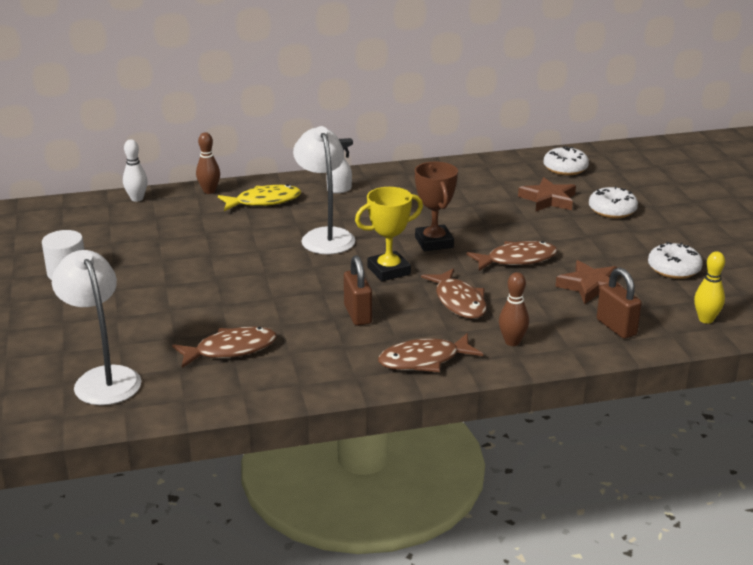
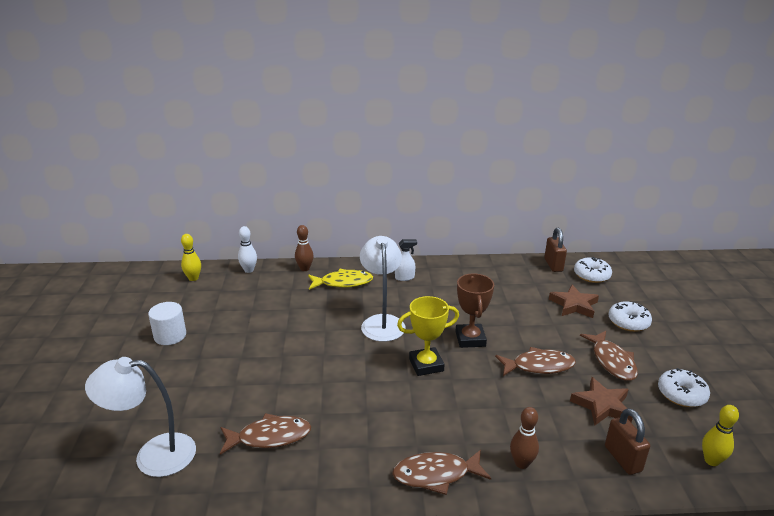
camera: 10 degrees right, 0 degrees up
(67, 213) = (193, 278): none -> yellow bowling pin
(103, 378) = (153, 455): white lamp -> white lamp turned 75 degrees counterclockwise
(357, 314) = (388, 411): brown padlock -> brown padlock (553, 265)
(459, 301) = (480, 407): brown fish -> brown fish (612, 361)

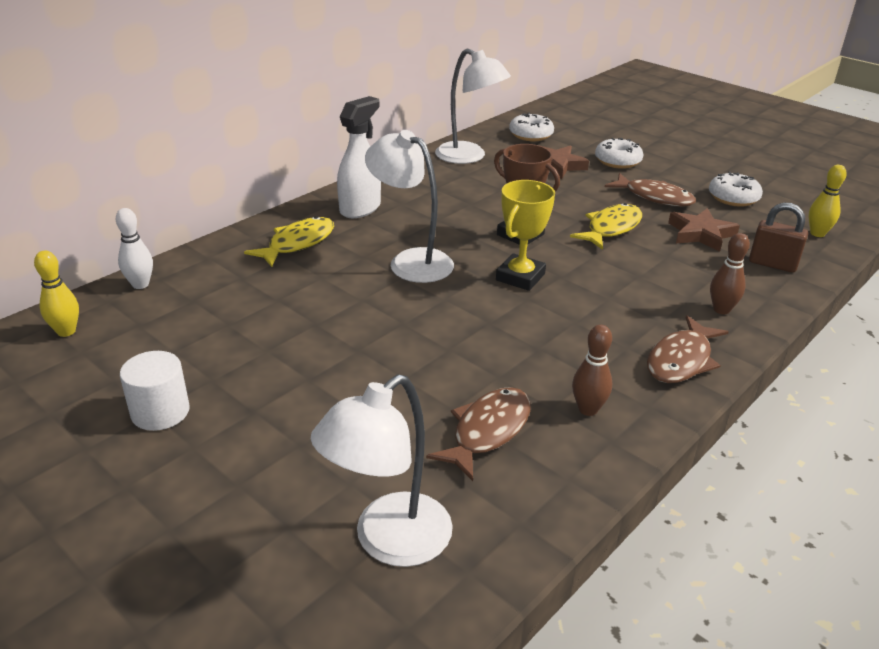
camera: 45 degrees left, 5 degrees up
(305, 269) = (220, 250): brown bowling pin -> brown bowling pin (588, 409)
(405, 277) = (360, 208): white spray bottle -> white spray bottle, size x1.77
(521, 273) = (469, 157): none -> white lamp
(539, 366) = (611, 228): brown fish -> yellow fish
(553, 265) = (485, 139): brown padlock -> none

